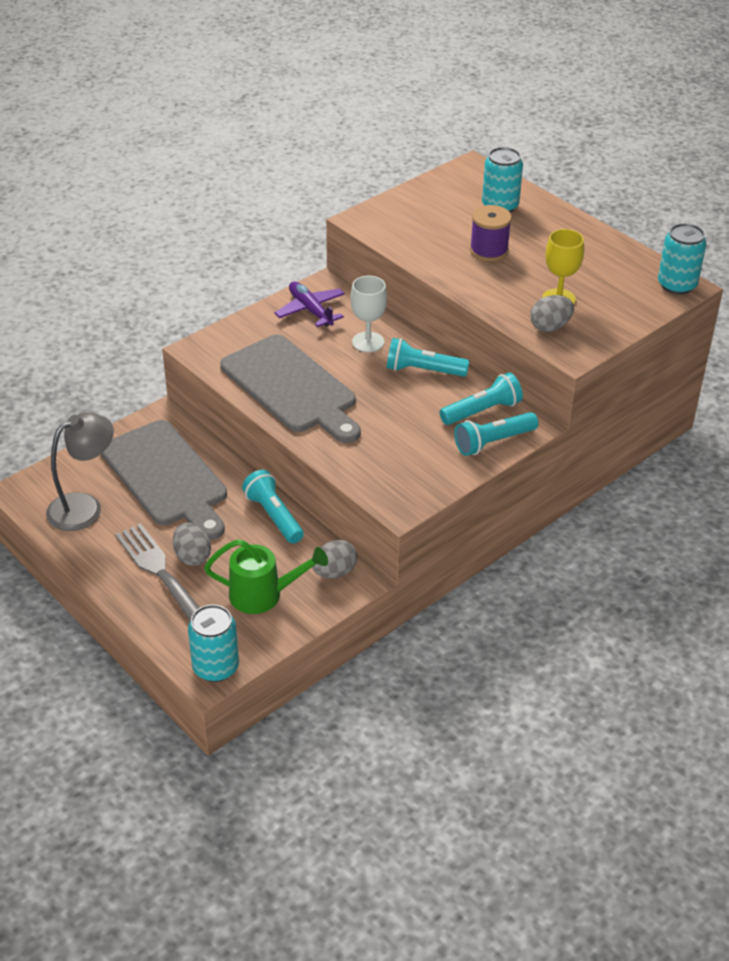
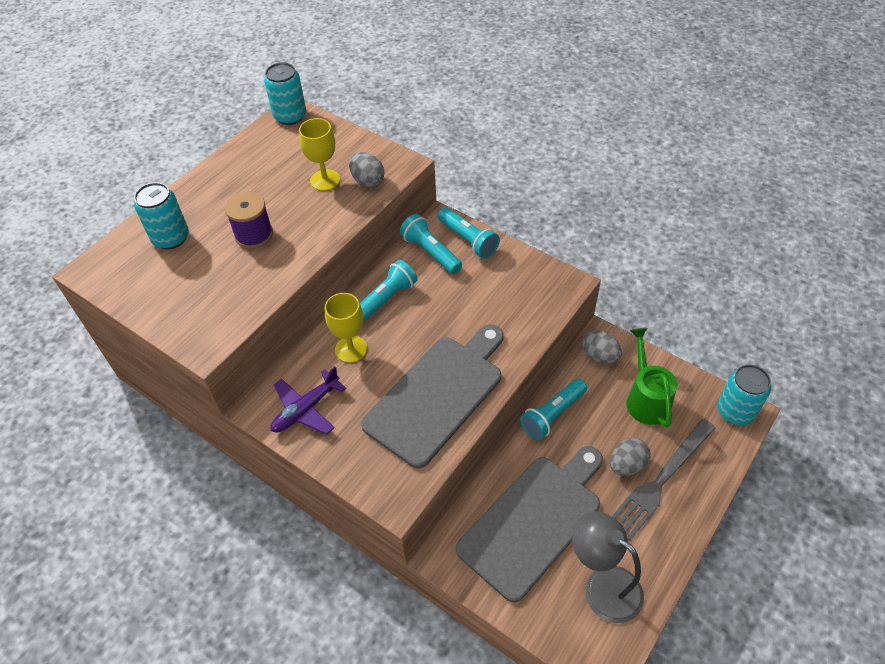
camera: 100 degrees left, 10 degrees up
(368, 342) = (351, 349): white goblet -> yellow goblet
(423, 370) = (385, 300): turquoise flashlight -> turquoise flashlight turned 135 degrees counterclockwise

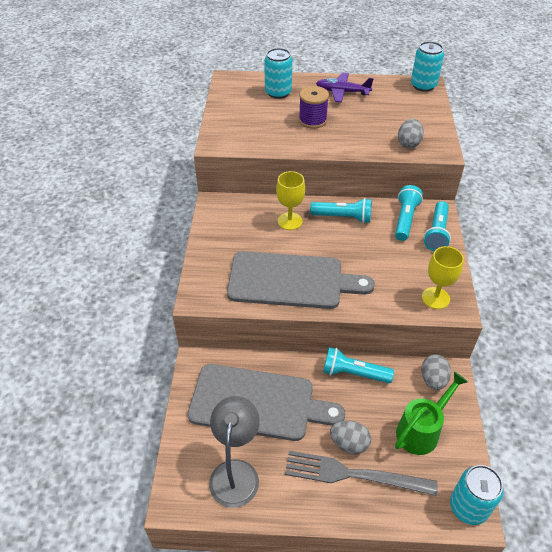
camera: 55 degrees right, 5 degrees down
(306, 409) = (229, 224): purple plane -> purple plane (342, 92)
(325, 180) = (387, 126): yellow goblet -> yellow goblet (435, 298)

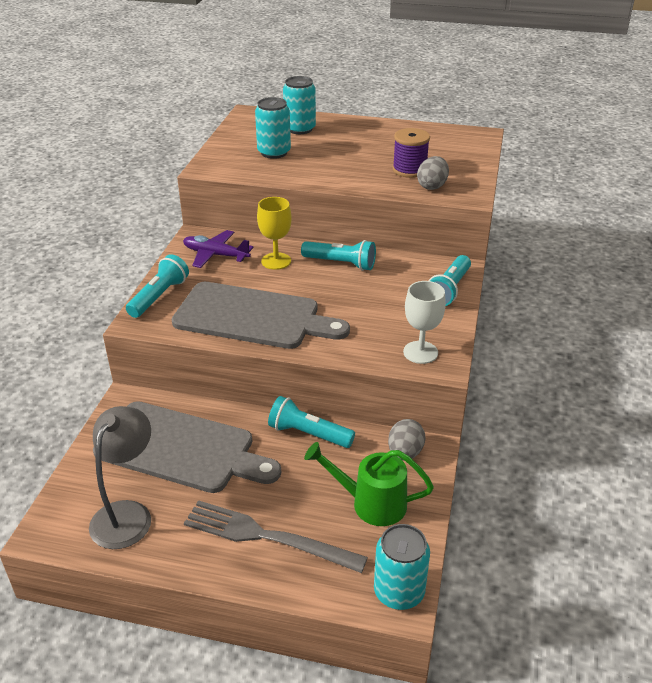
camera: 10 degrees right, 10 degrees down
(312, 120) = (327, 156): purple spool -> purple spool (409, 170)
(342, 92) = (375, 134): purple plane -> purple plane (215, 255)
(349, 443) = (274, 504): grey egg -> none
(405, 219) = (415, 273): turquoise flashlight -> turquoise flashlight (159, 296)
(422, 430) = (370, 503): green watering can -> green watering can turned 135 degrees counterclockwise
(423, 85) = (475, 135): turquoise can -> turquoise can (274, 152)
(435, 298) = (420, 352): yellow goblet -> white goblet

